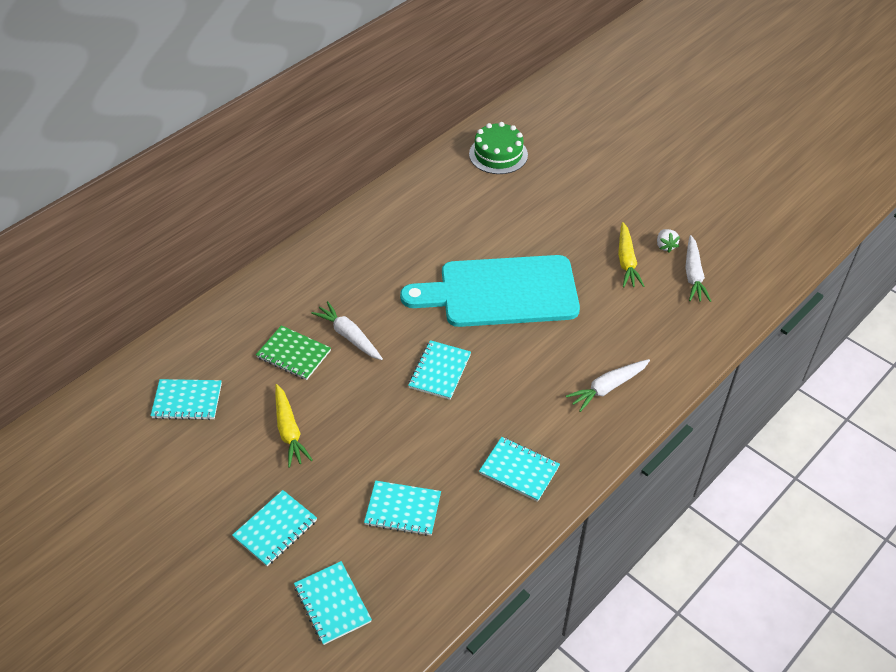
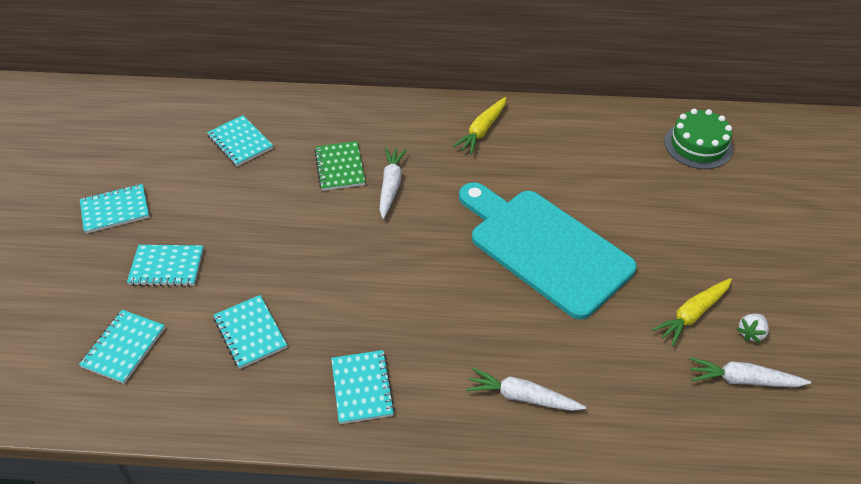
camera: 50 degrees right, 0 degrees up
(289, 431) = (265, 213): yellow carrot -> yellow carrot (482, 130)
(440, 371) = (414, 264): turquoise notebook -> turquoise notebook (115, 210)
(693, 275) = (743, 380): white carrot -> white carrot turned 45 degrees clockwise

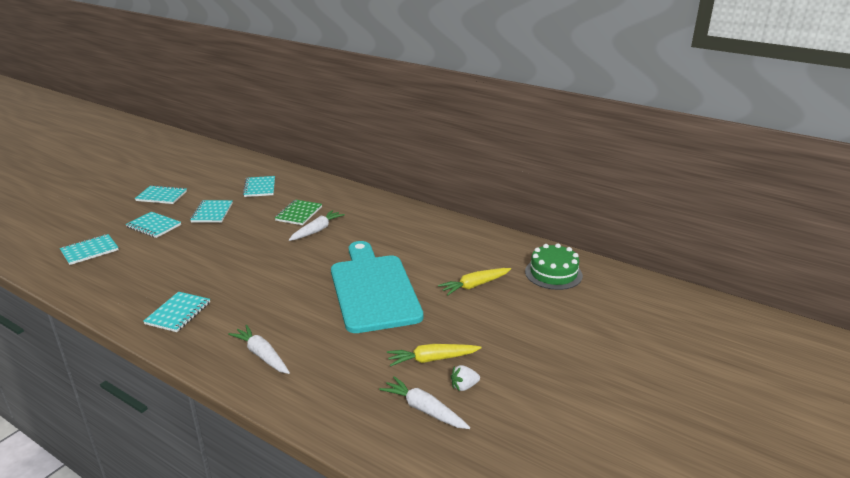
camera: 30 degrees right, 20 degrees down
(250, 333) = (155, 267): turquoise notebook -> turquoise notebook (212, 213)
(482, 130) = (407, 222): yellow carrot -> yellow carrot (474, 285)

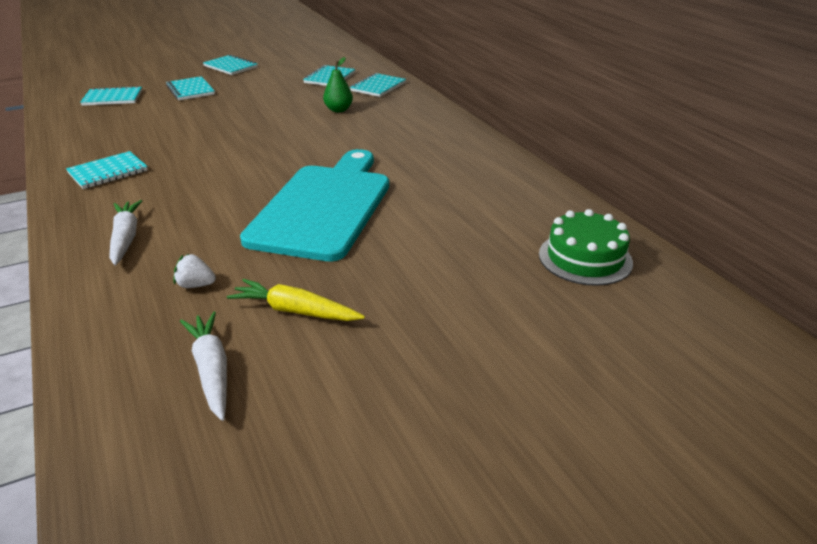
camera: 30 degrees right, 5 degrees up
(212, 213) = (256, 90): turquoise notebook -> turquoise notebook (378, 87)
(299, 214) = (338, 110): green notebook -> green pear
(317, 230) = (337, 130): white carrot -> none
(464, 386) = (294, 361): white strawberry -> white strawberry (196, 285)
(474, 285) = (453, 240): yellow carrot -> none

